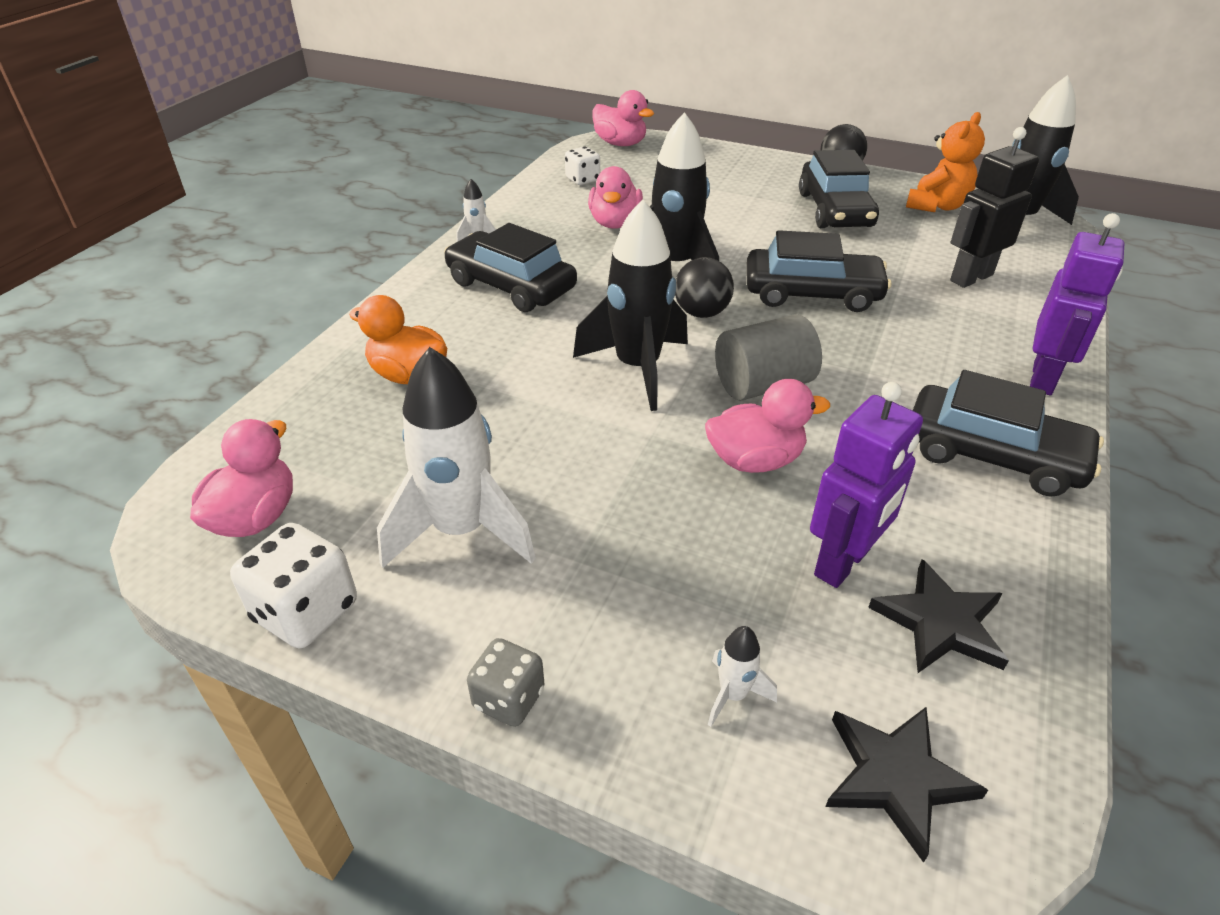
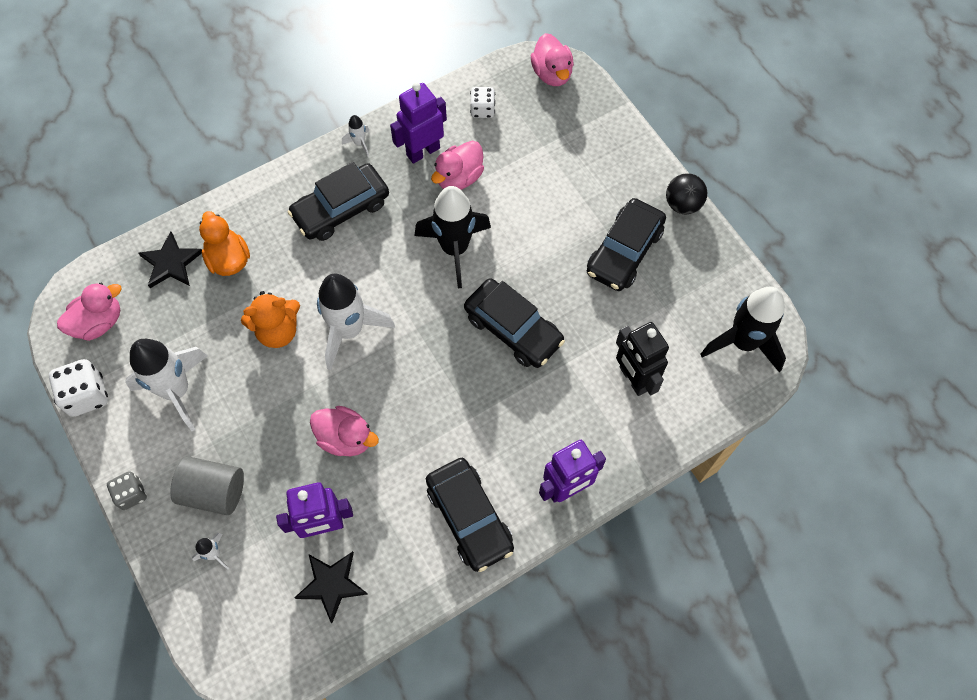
camera: 35 degrees right, 25 degrees up
(511, 286) = (341, 209): black car -> black car turned 105 degrees counterclockwise
(555, 220) = (423, 151): none -> purple robot
(637, 368) = (349, 330): black rocket -> white rocket
(701, 313) = (428, 305): black ball -> none
(763, 385) = (404, 388): grey cylinder -> grey cylinder (214, 491)
(896, 778) = (239, 631): black star -> black star (171, 263)
(937, 206) = (705, 291): orange teddy bear -> orange teddy bear (278, 331)
(970, 277) = (633, 379): black robot -> black robot turned 120 degrees counterclockwise

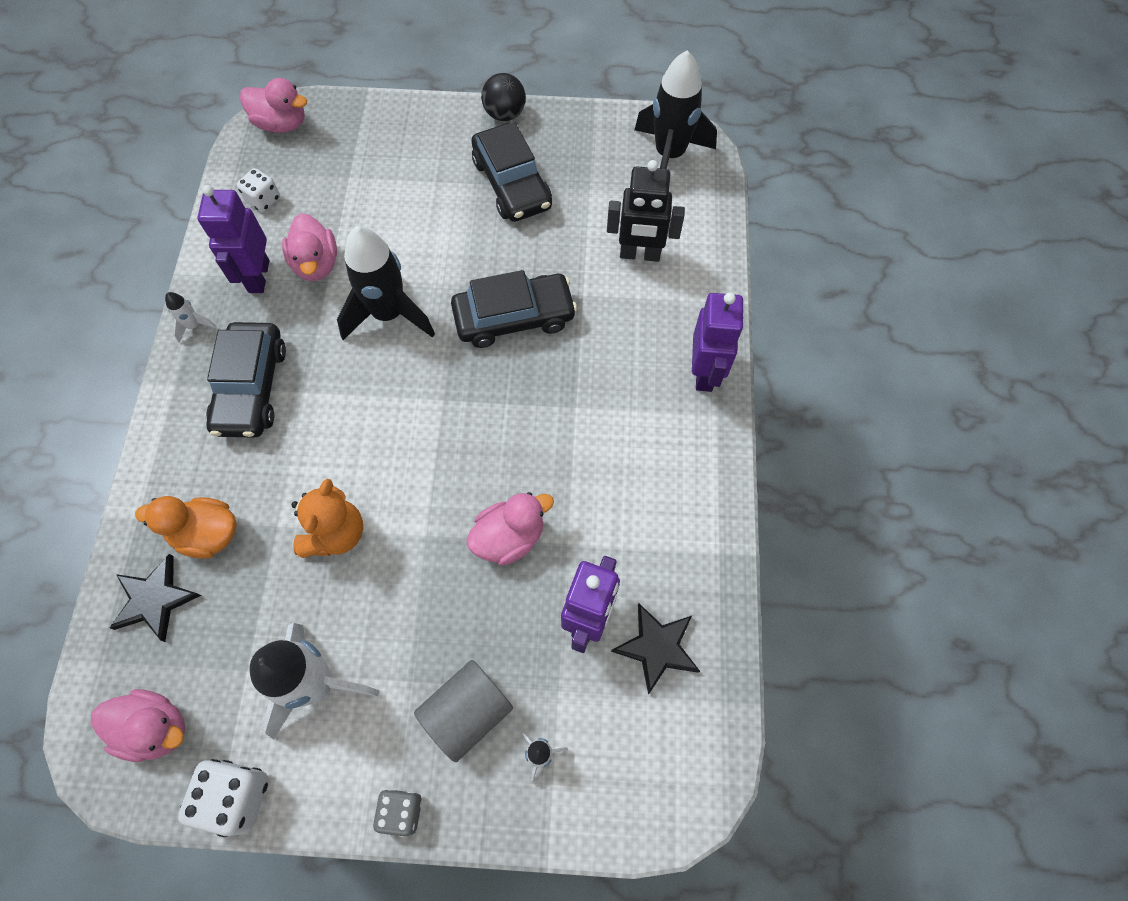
camera: 55 degrees left, 0 degrees up
(98, 322) = (155, 728): pink duck -> pink duck turned 105 degrees clockwise
(349, 330) = (394, 463): white rocket -> none
(469, 517) = (676, 473): black car -> none

